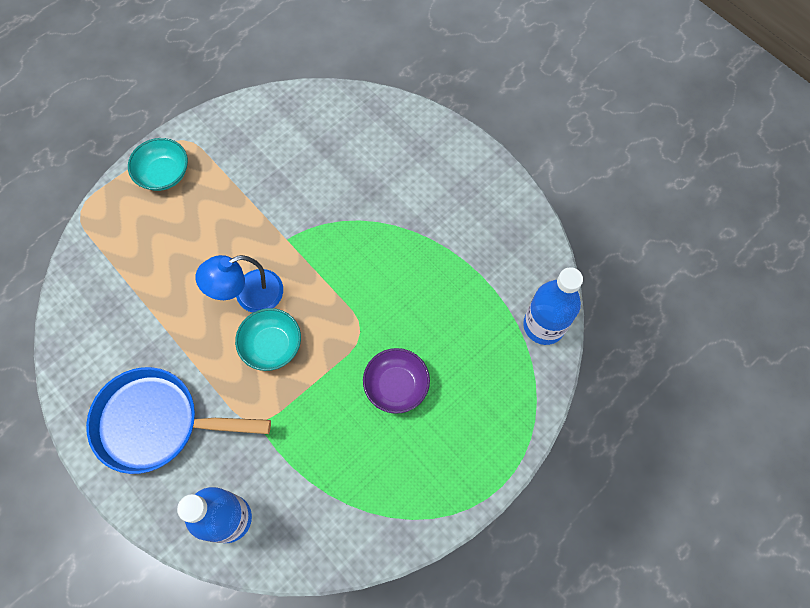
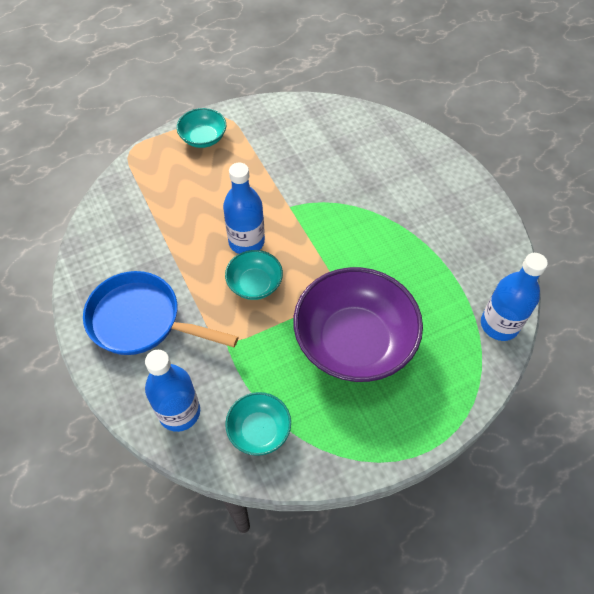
camera: 15 degrees right, 10 degrees down
(249, 295) = (246, 241): blue lamp -> blue bottle
(320, 515) = (259, 430): none -> turquoise bowl
(396, 385) = (354, 341): purple bowl -> purple bowl, size x2.06

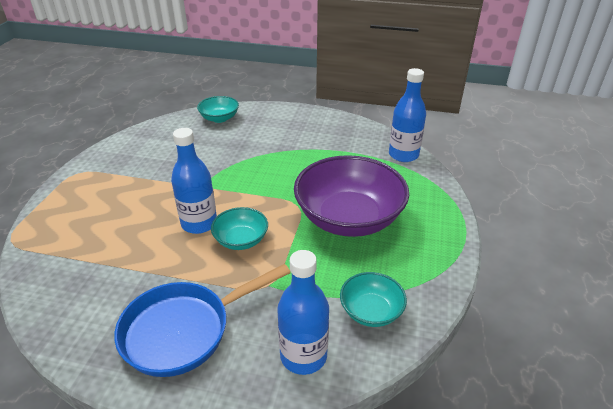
camera: 50 degrees left, 20 degrees down
(203, 138) = (75, 193): turquoise bowl -> turquoise bowl (219, 118)

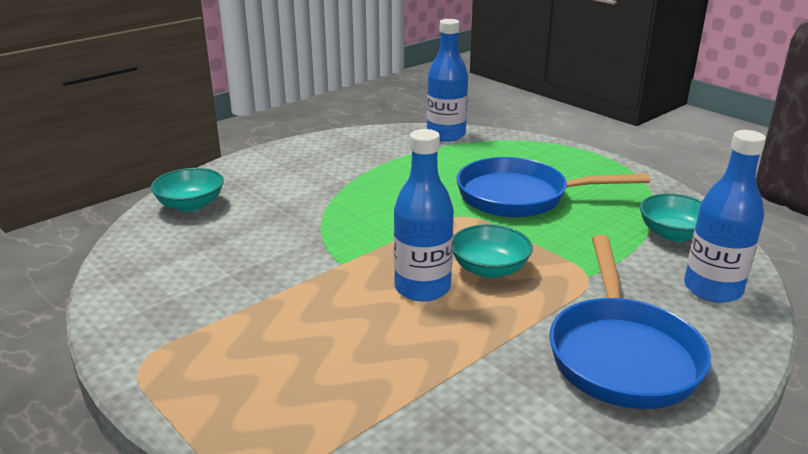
camera: 55 degrees left, 10 degrees down
(349, 218) = (520, 197): purple bowl -> blue pan

